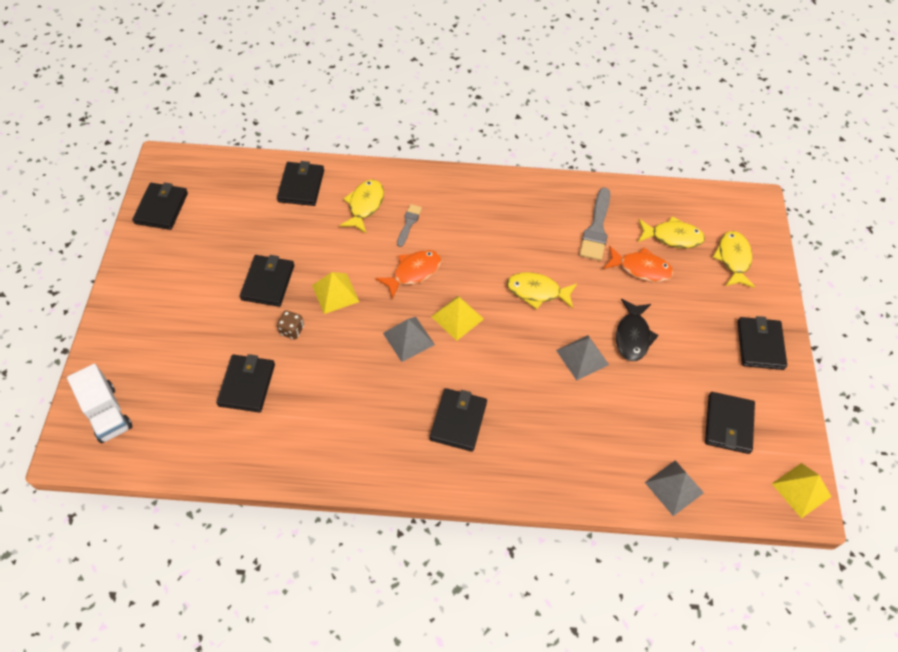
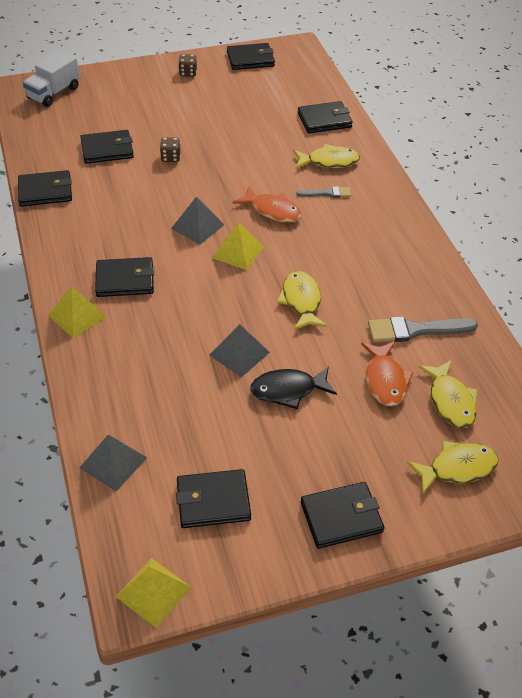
camera: 70 degrees right, 10 degrees down
(151, 271) = (188, 73): none -> brown dice
(268, 282) = (211, 131): black wallet -> black wallet (45, 191)
(335, 293) = (222, 170): yellow pyramid -> yellow pyramid (77, 316)

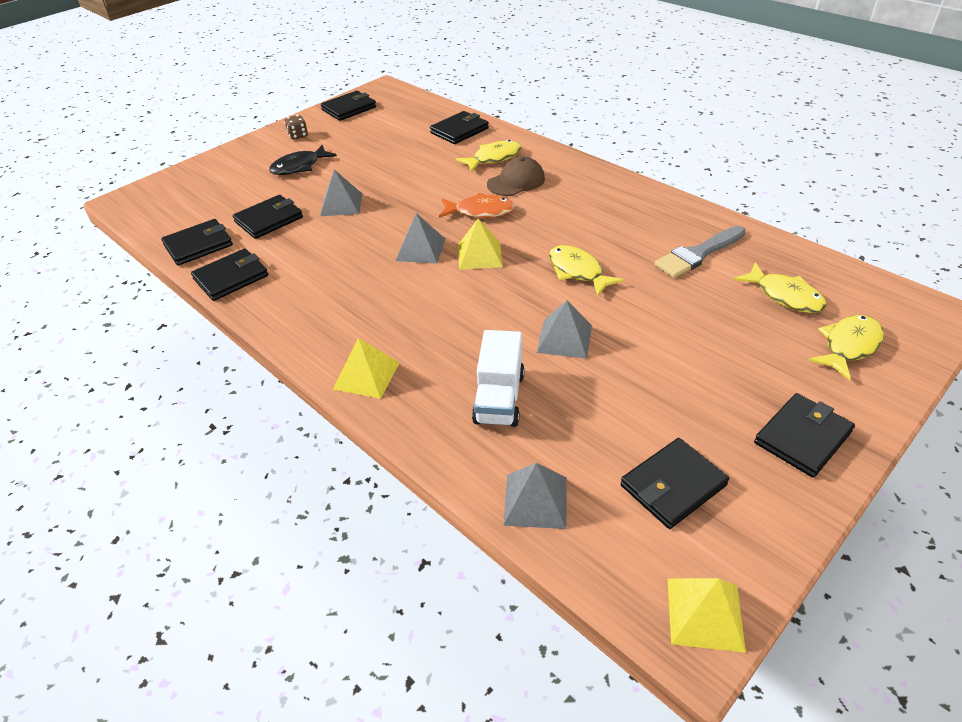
camera: 25 degrees left, 5 degrees down
(54, 93) = (169, 193): white truck -> white truck (499, 398)
(125, 280) = (389, 322): black wallet -> black wallet (198, 245)
(170, 157) = (341, 204): brown dice -> grey pyramid
(288, 390) = (641, 350): black fish -> black fish (299, 167)
(327, 193) = (516, 181): grey brush -> brown cap
(385, 380) = (715, 303): orange fish -> none

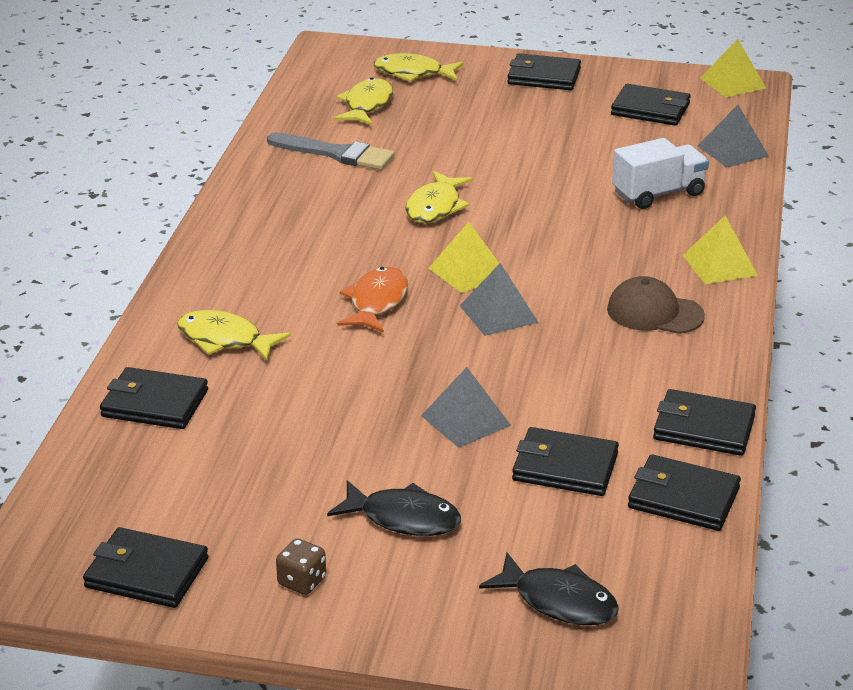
camera: 125 degrees left, 10 degrees down
(199, 186) = (558, 601): none -> black fish
(480, 211) = (376, 302): orange fish -> orange fish turned 45 degrees clockwise
(516, 181) = (277, 300): brown cap -> brown cap (654, 312)
(564, 338) = (547, 186): grey pyramid -> none

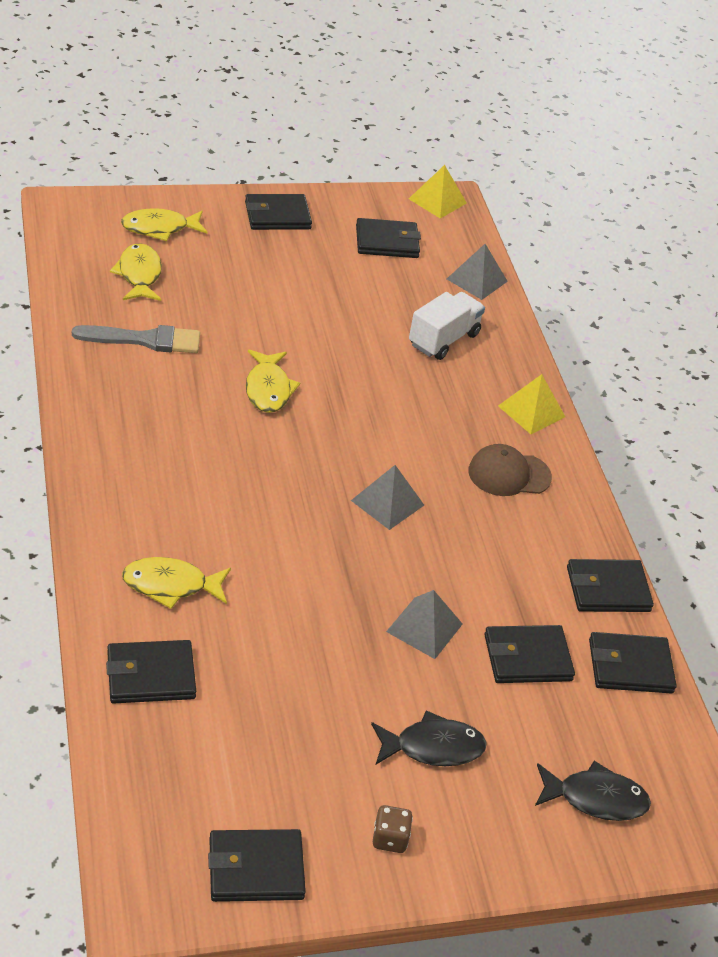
camera: 30 degrees left, 10 degrees up
(376, 302) = (279, 511): orange fish -> none
(467, 271) = (336, 459): yellow pyramid -> none

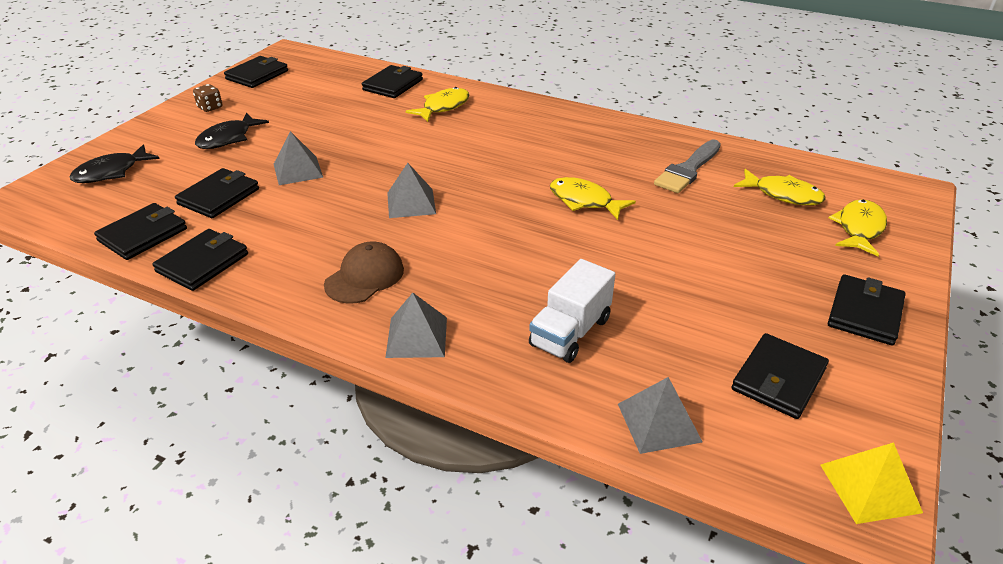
camera: 135 degrees right, 5 degrees down
(443, 339) = (570, 332): white truck -> white truck turned 45 degrees clockwise
(531, 411) = (417, 337): yellow pyramid -> grey pyramid

